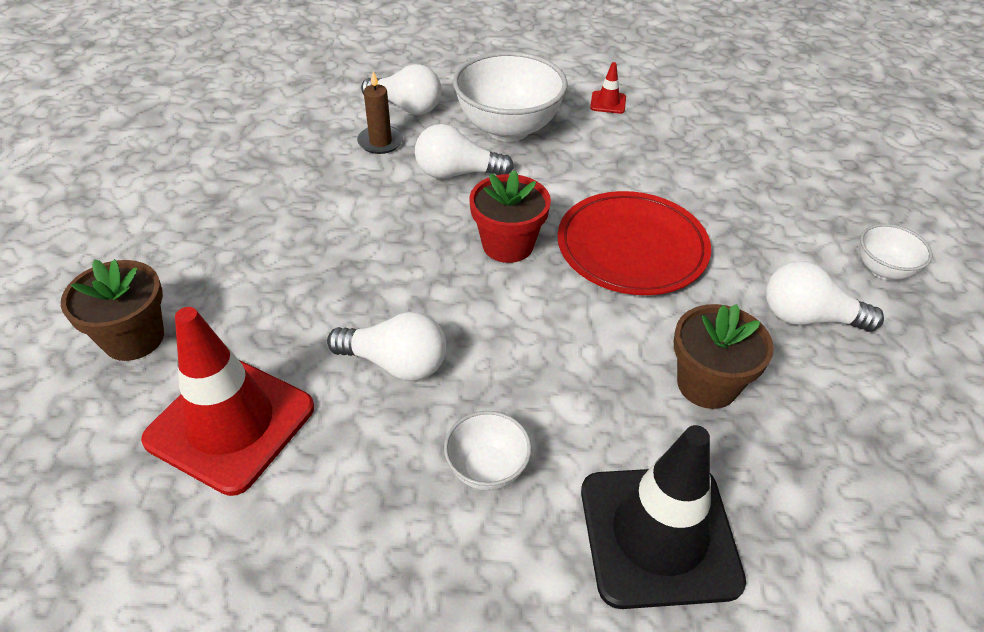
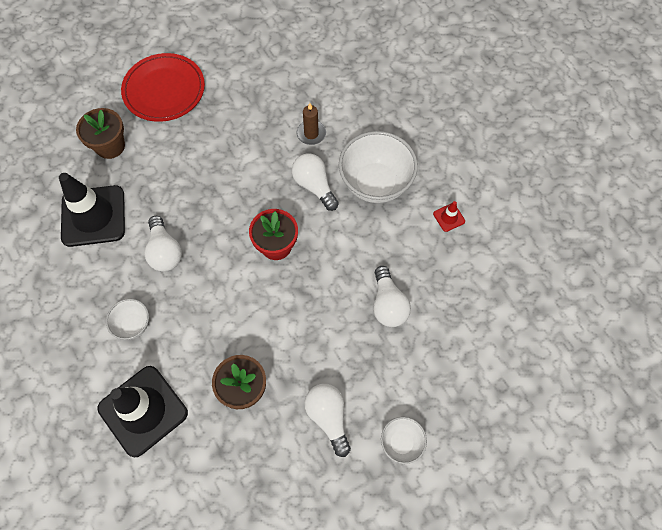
camera: 55 degrees right, 20 degrees up
(230, 423) = (93, 216): red traffic cone -> black traffic cone
(406, 107) = (352, 123): white light bulb -> white light bulb (388, 304)
(632, 247) = (319, 304): red plate -> red plate (164, 90)

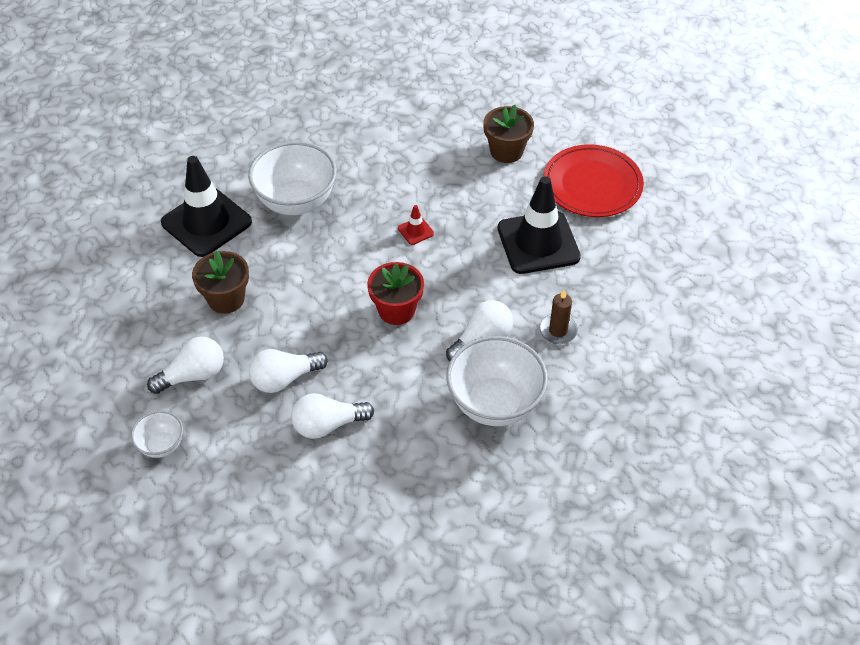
camera: 85 degrees right, 15 degrees down
(93, 216) = (417, 152): black traffic cone -> black traffic cone (538, 243)
(133, 325) = (296, 202): white bowl -> white bowl, size x1.98
(165, 252) = (381, 214): white light bulb -> white light bulb (284, 379)
(449, 217) = (454, 489): red traffic cone -> red traffic cone (415, 231)

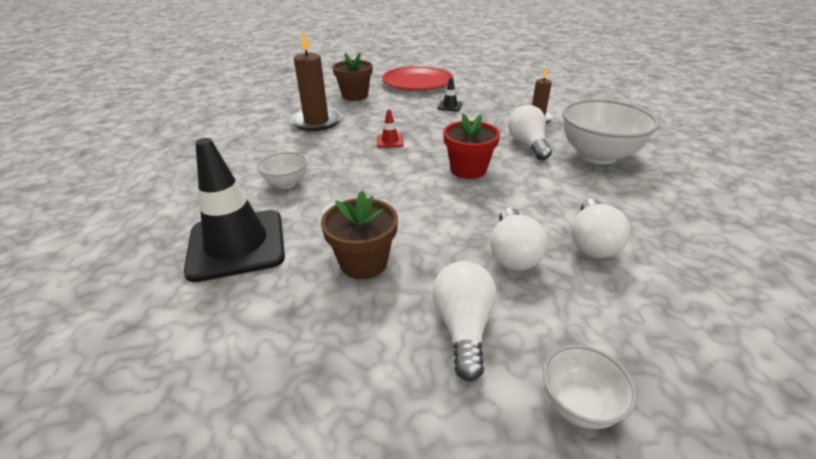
camera: 60 degrees left, 15 degrees down
(296, 202) = (286, 183): white bowl -> white bowl, size x0.51
(419, 157) = (316, 122): none -> brown candle
(538, 243) = (450, 106): black traffic cone -> black traffic cone, size x0.41

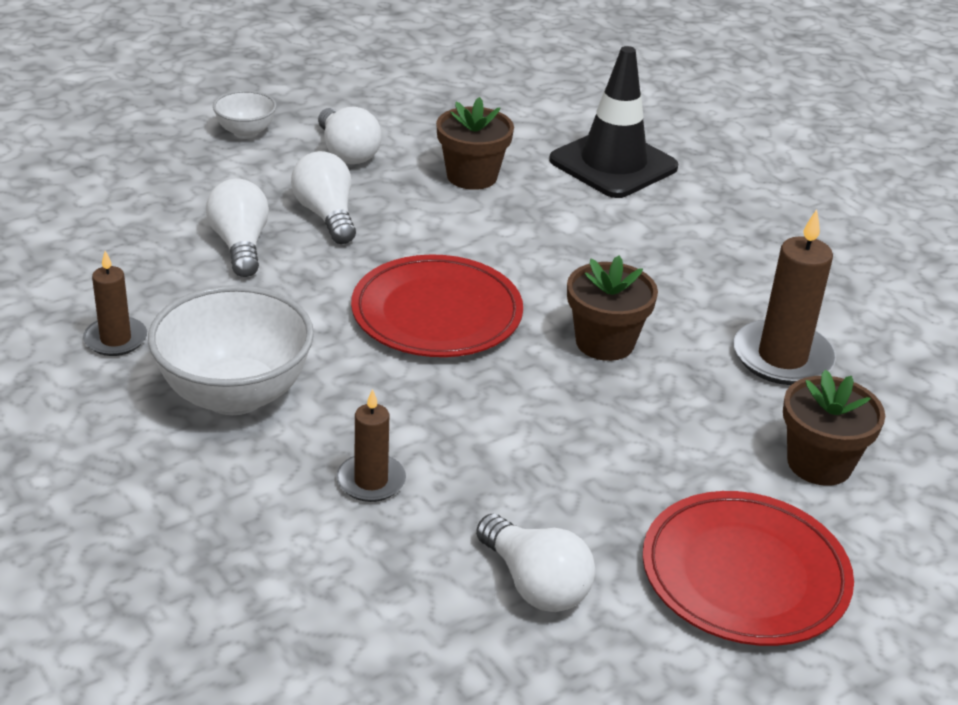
camera: 150 degrees right, 0 degrees up
(286, 183) = (660, 235): white bowl -> none
(390, 141) = (605, 342): red traffic cone -> brown flower pot
(450, 106) = (581, 480): black traffic cone -> none
(468, 170) = (437, 313): red flower pot -> red plate
(528, 145) = (364, 393): white light bulb -> white light bulb (535, 584)
(678, 194) = (115, 339): none -> brown candle

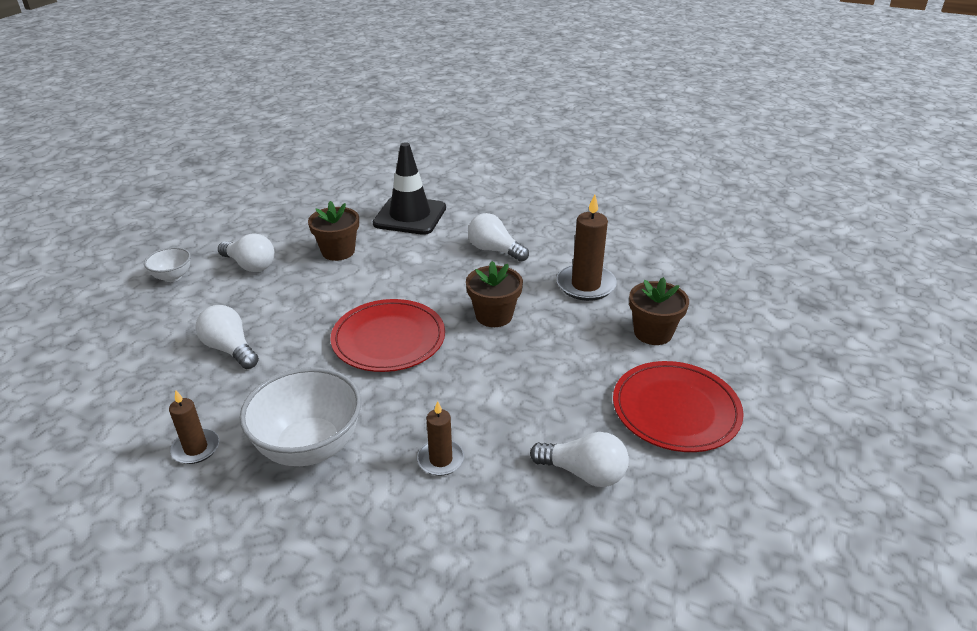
camera: 30 degrees left, 0 degrees up
(326, 215) = (270, 308): white light bulb -> white light bulb (494, 250)

